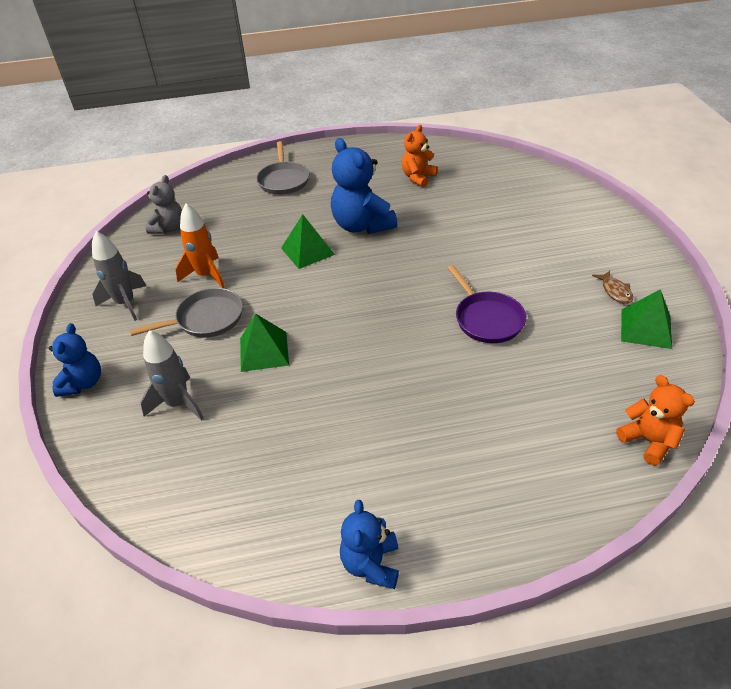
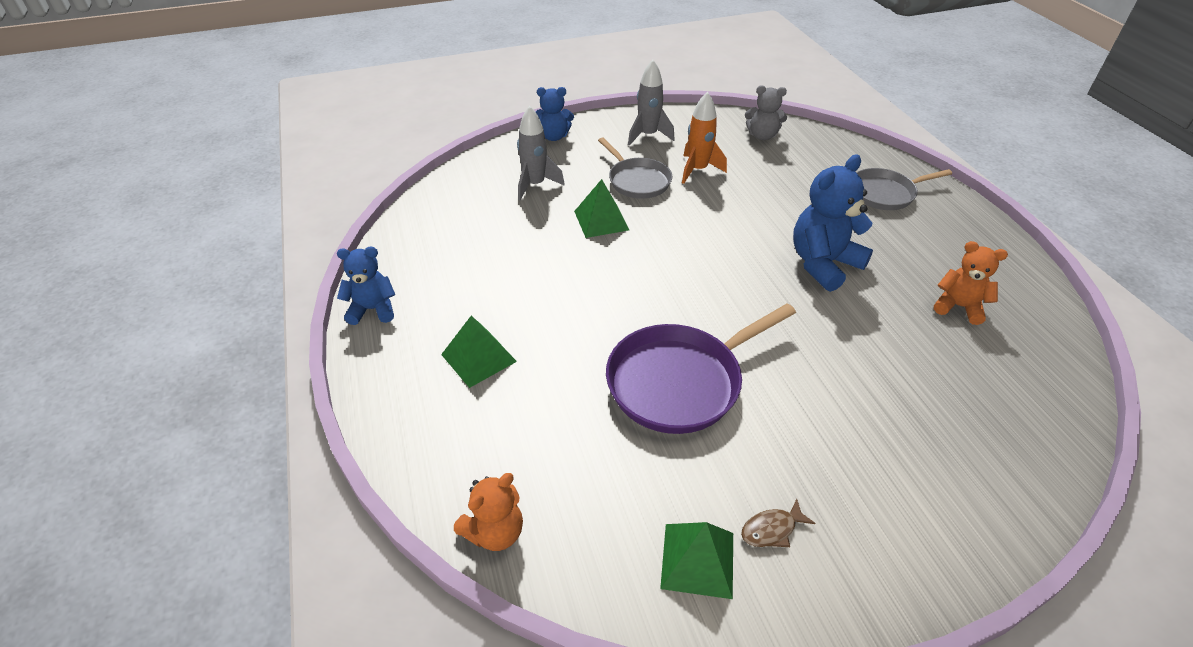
camera: 80 degrees right, 0 degrees up
(307, 251) = (758, 228): green pyramid -> green pyramid (479, 358)
(486, 319) = (680, 381): purple pan -> purple pan, size x1.57

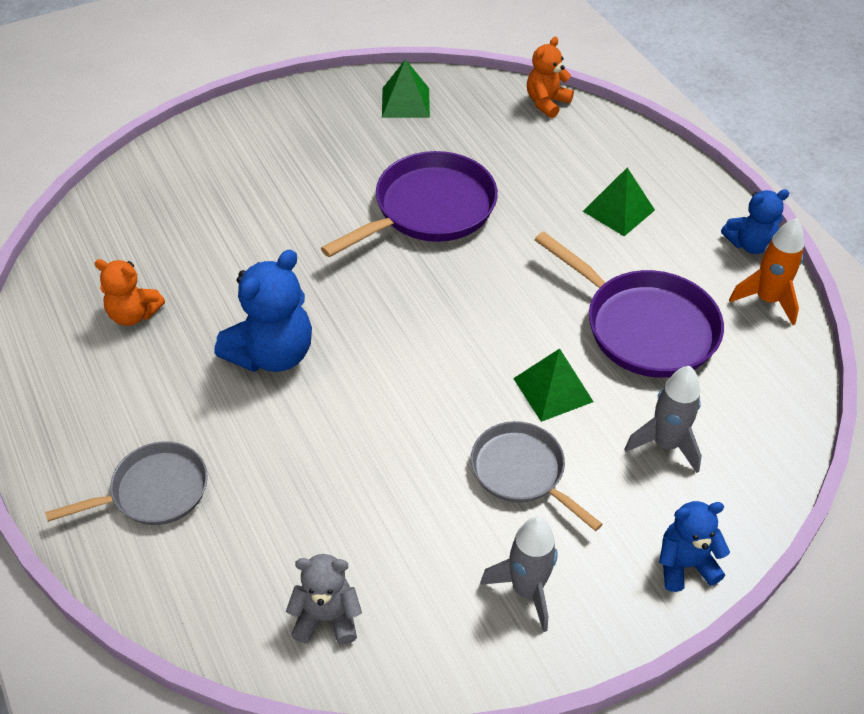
camera: 170 degrees right, 5 degrees up
(511, 253) = (644, 327): none -> purple pan
(697, 170) = (434, 508): orange rocket -> orange rocket (767, 300)
(772, 529) = (354, 122): brown fish -> none

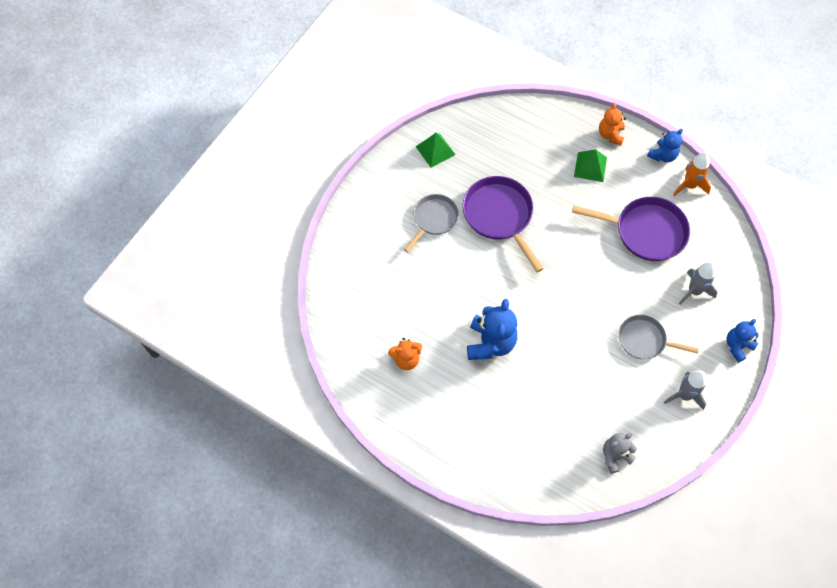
camera: 30 degrees left, 15 degrees up
(154, 491) = (496, 444): grey pan -> grey pan (434, 219)
(429, 209) = (500, 216): purple pan -> purple pan turned 45 degrees counterclockwise
(546, 102) = (508, 112): orange teddy bear -> orange teddy bear (610, 135)
(553, 390) = (629, 290): green pyramid -> none

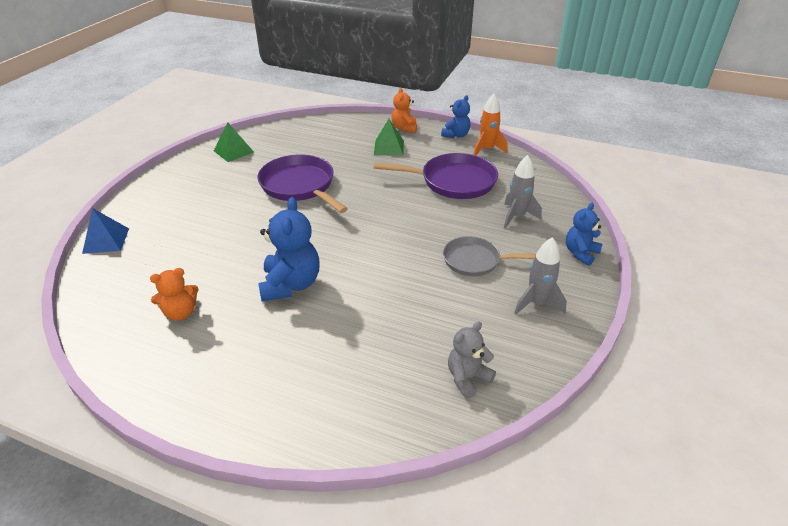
camera: 10 degrees left, 25 degrees down
(335, 265) = (106, 240): none -> blue pyramid
(434, 219) = (228, 195): grey pan -> none

